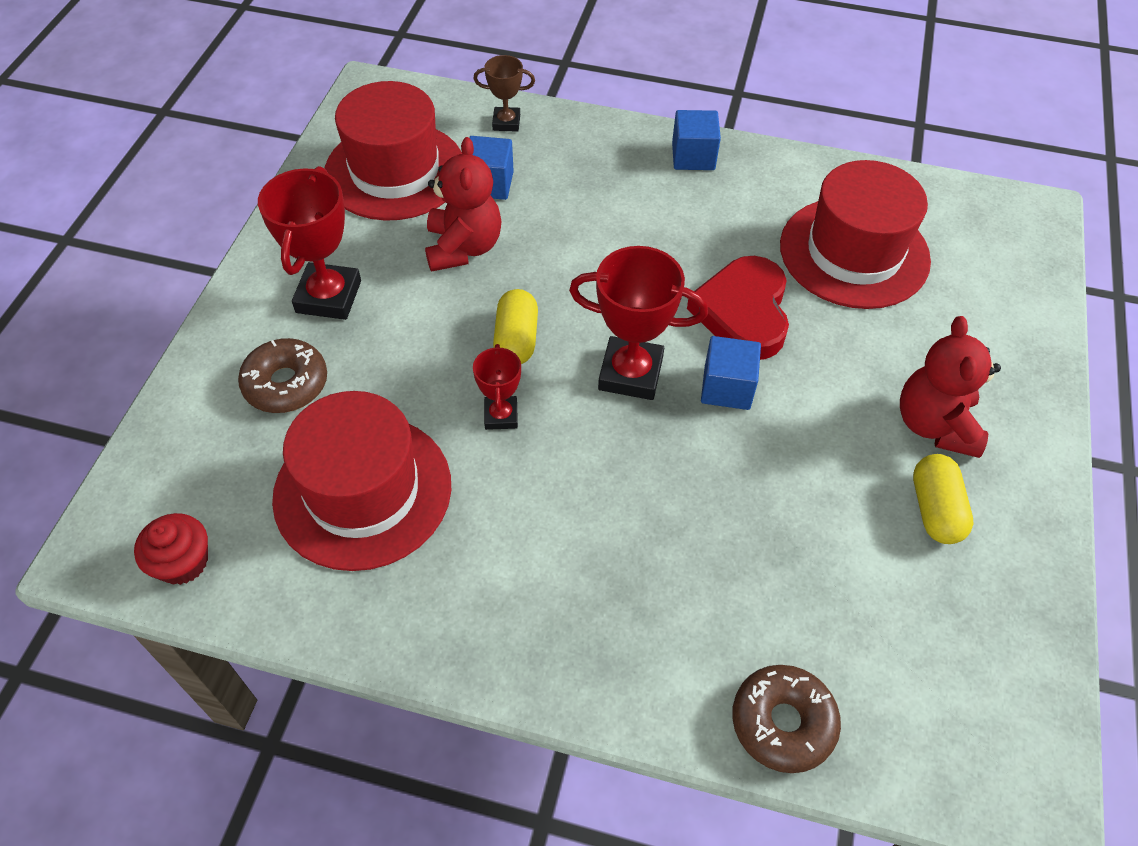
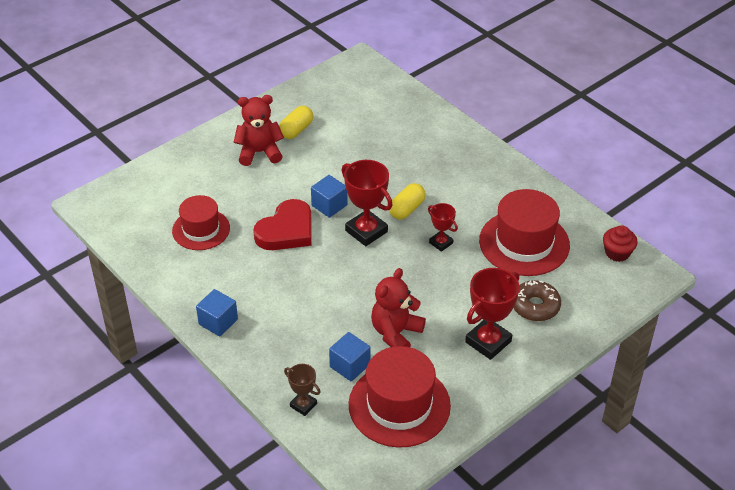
camera: 145 degrees left, 10 degrees down
(501, 416) = (441, 243): red trophy -> red trophy turned 75 degrees counterclockwise
(516, 339) = (406, 272): yellow capsule -> yellow capsule (407, 209)
(782, 722) = (419, 108): brown donut -> none
(854, 252) = (201, 229): red hat -> red hat, size x0.64
(935, 425) = (259, 152): red teddy bear -> red teddy bear turned 135 degrees counterclockwise

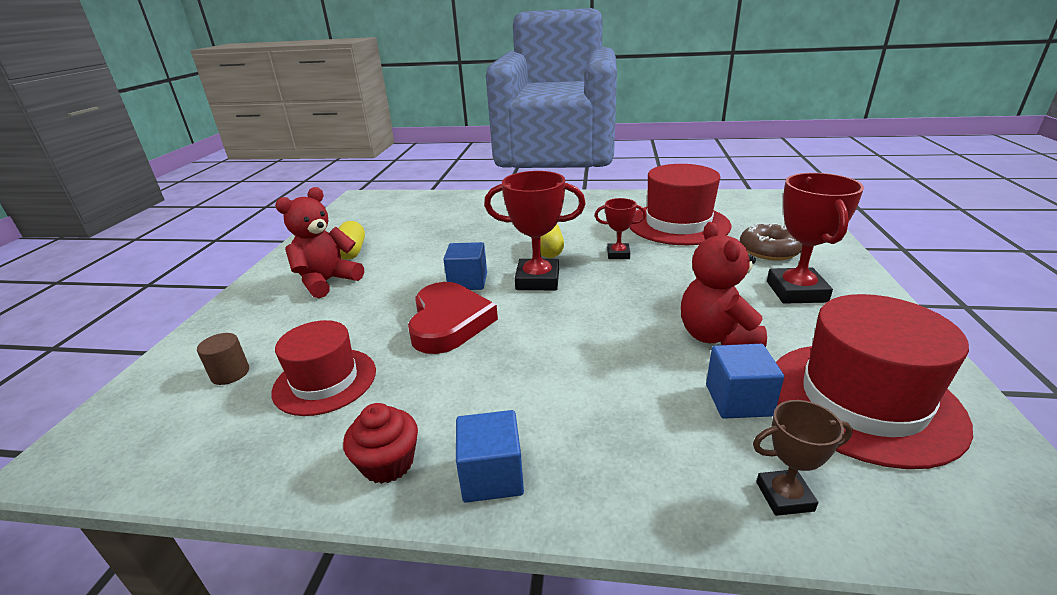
camera: 40 degrees left, 15 degrees down
(168, 196) = (230, 373): none -> brown cylinder
(617, 253) = (744, 200): red cupcake -> red cupcake (388, 463)

